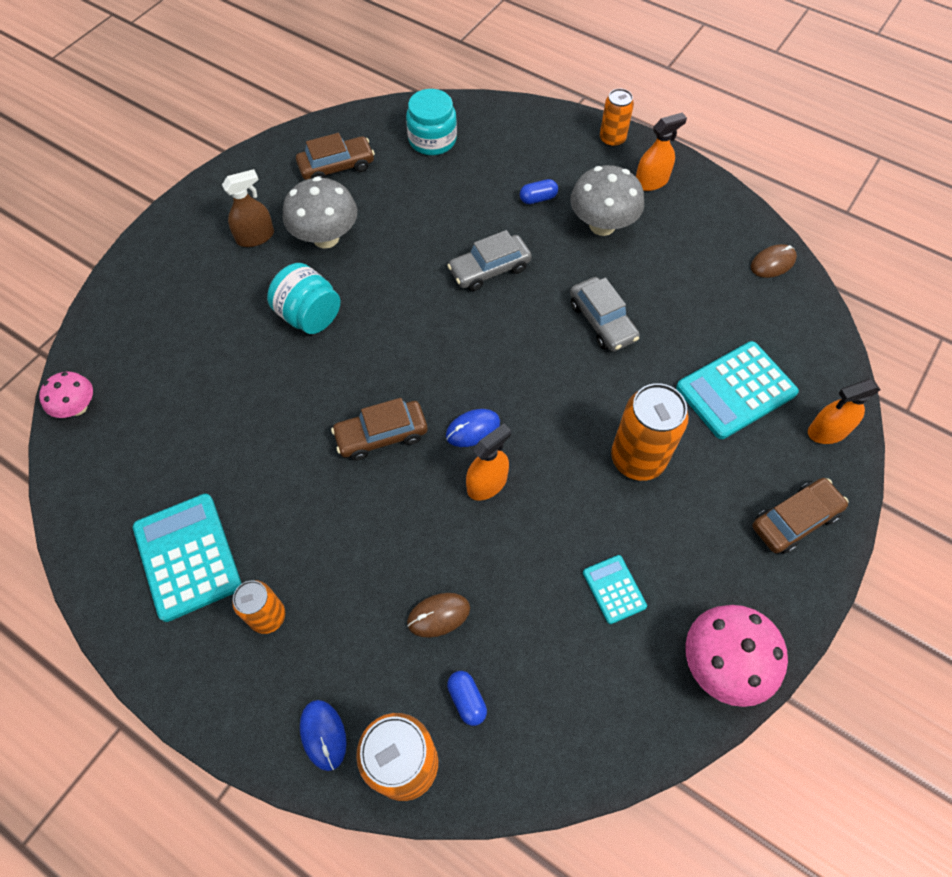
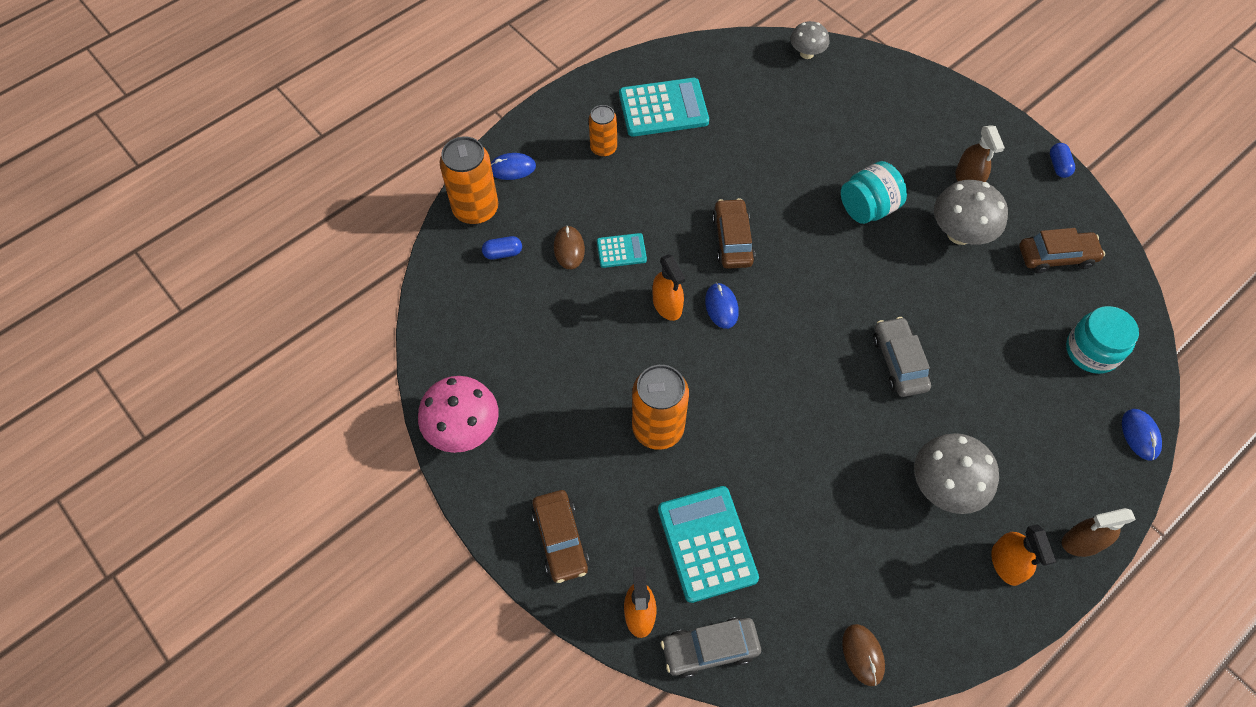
camera: 105 degrees right, 0 degrees up
(78, 407) = (806, 53): pink mushroom -> grey mushroom
(337, 167) = (1056, 257): brown car -> brown car turned 90 degrees counterclockwise
(503, 109) = (1140, 435): none -> blue mouse
(538, 198) = (991, 433): blue capsule -> blue capsule (1058, 166)
(602, 321) = (815, 446): grey car -> grey car (710, 649)
(612, 139) = (1082, 542): orange can -> brown spray bottle
(614, 589) = (548, 371): turquoise calculator -> turquoise calculator (621, 251)

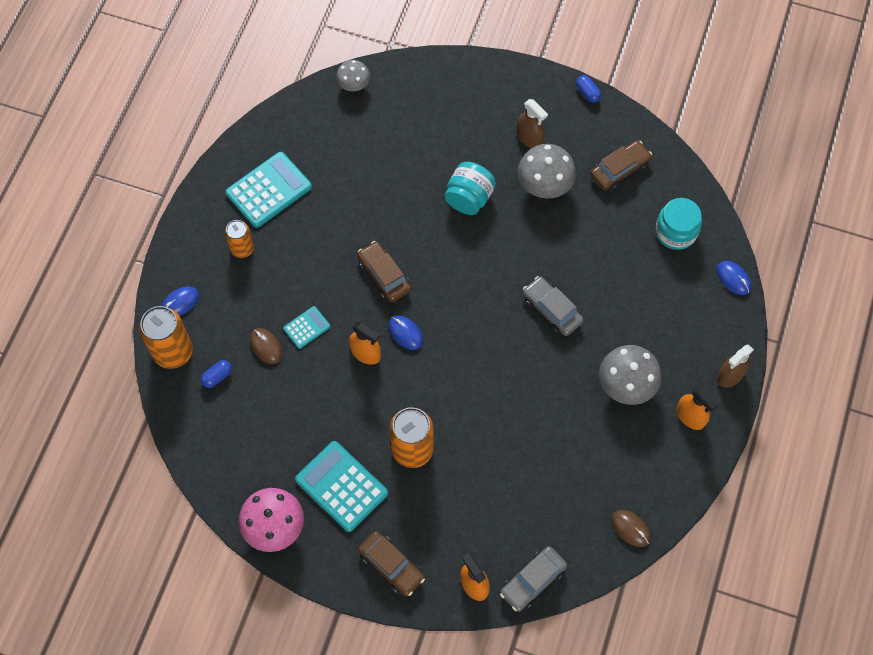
camera: 30 degrees left, 5 degrees up
(707, 544) = (492, 512): turquoise calculator -> turquoise calculator (341, 486)

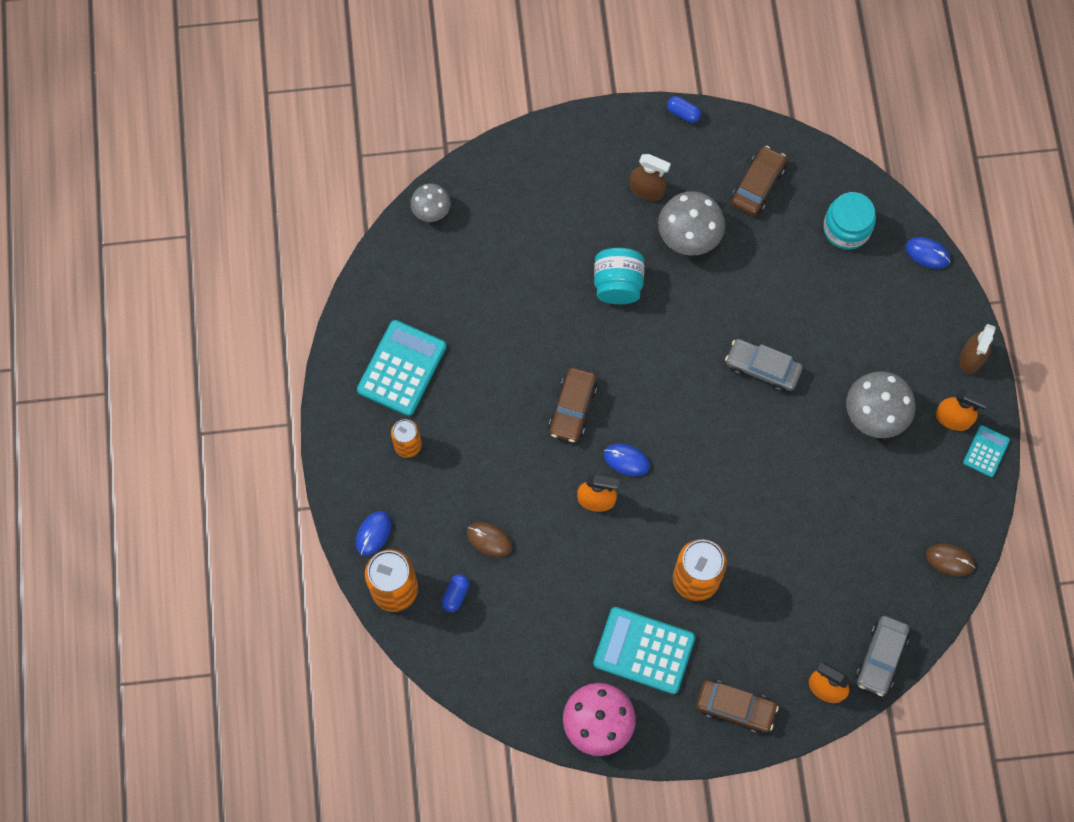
camera: 25 degrees left, 5 degrees up
(307, 327) = (521, 500): turquoise calculator -> turquoise calculator (986, 451)
(384, 275) = (573, 408): brown car -> brown car turned 105 degrees counterclockwise

